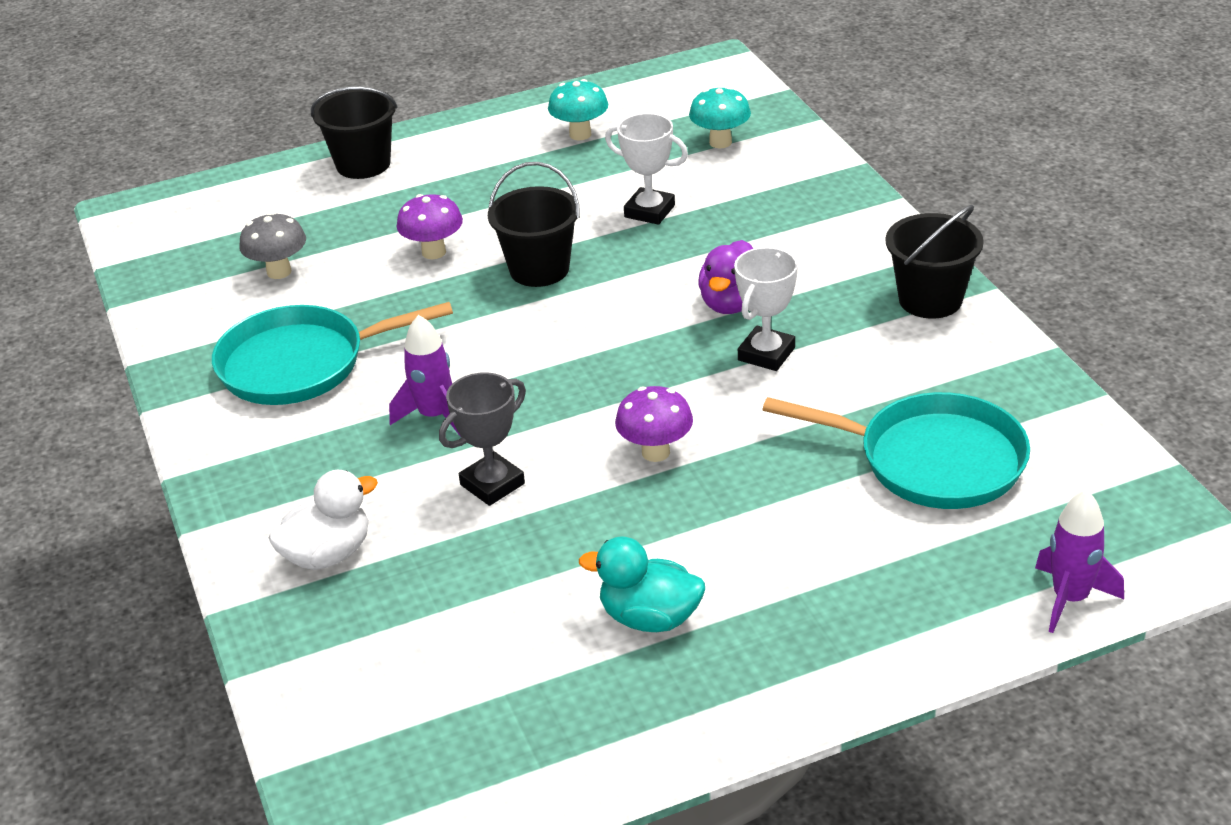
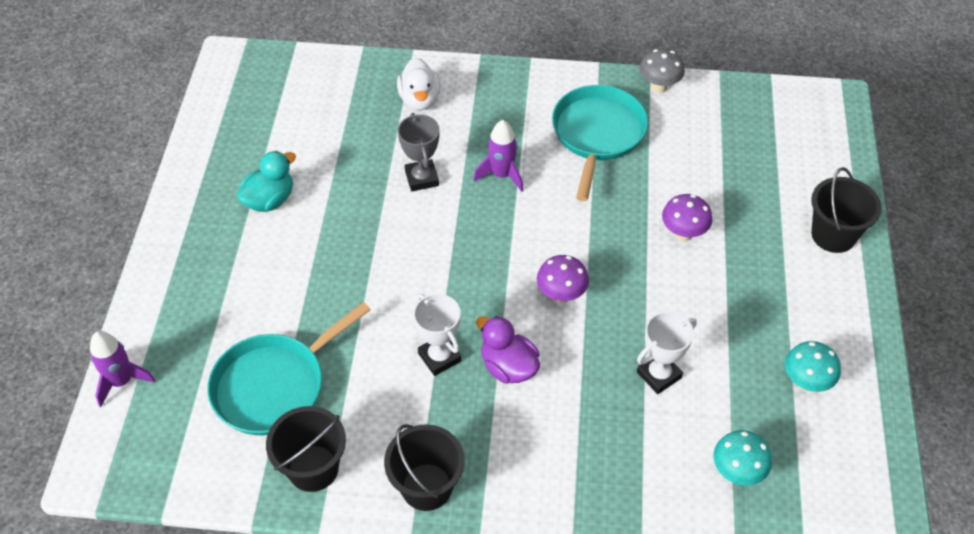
camera: 115 degrees right, 15 degrees up
(279, 272) = (710, 152): grey mushroom -> grey mushroom (659, 87)
(539, 269) = (623, 280): black bucket -> black bucket (313, 468)
(655, 452) = (390, 258): purple mushroom -> purple mushroom (561, 295)

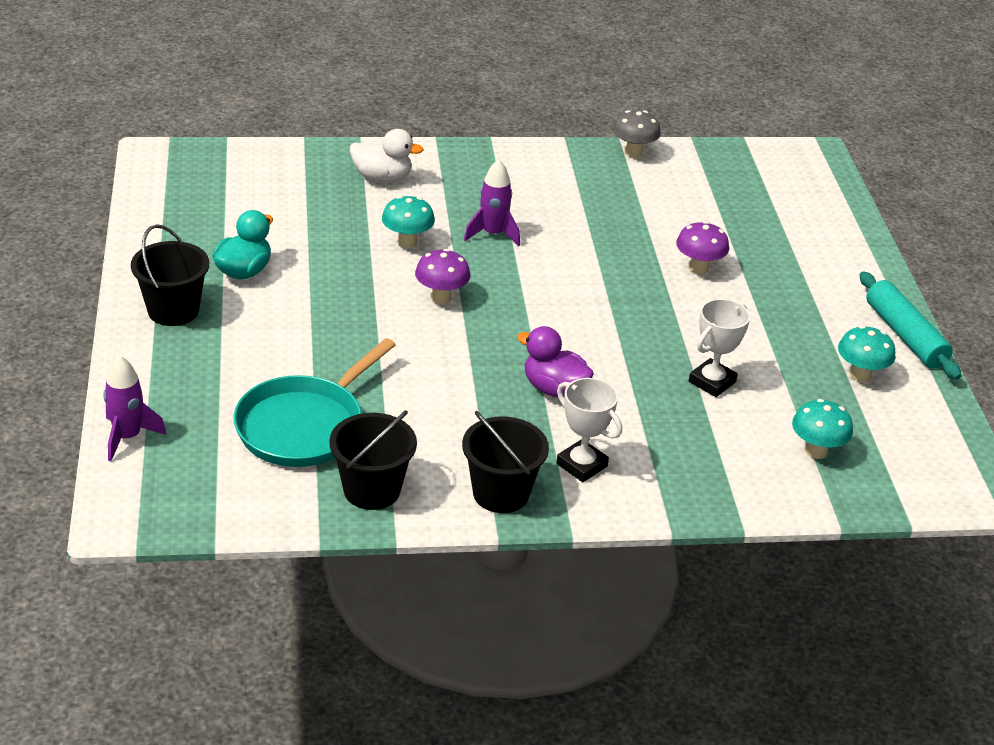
camera: 15 degrees left, 15 degrees down
(419, 99) = (382, 177): white duck -> white duck turned 60 degrees counterclockwise
(422, 178) = (407, 242): grey trophy -> turquoise mushroom
(439, 357) = (477, 387): white trophy -> white trophy (581, 465)
(561, 295) = (589, 326): purple mushroom -> purple mushroom (441, 297)
(597, 134) = (583, 195): turquoise pan -> none
(833, 235) = (848, 259): black bucket -> black bucket (173, 310)
(864, 337) = (905, 335): none -> turquoise rolling pin

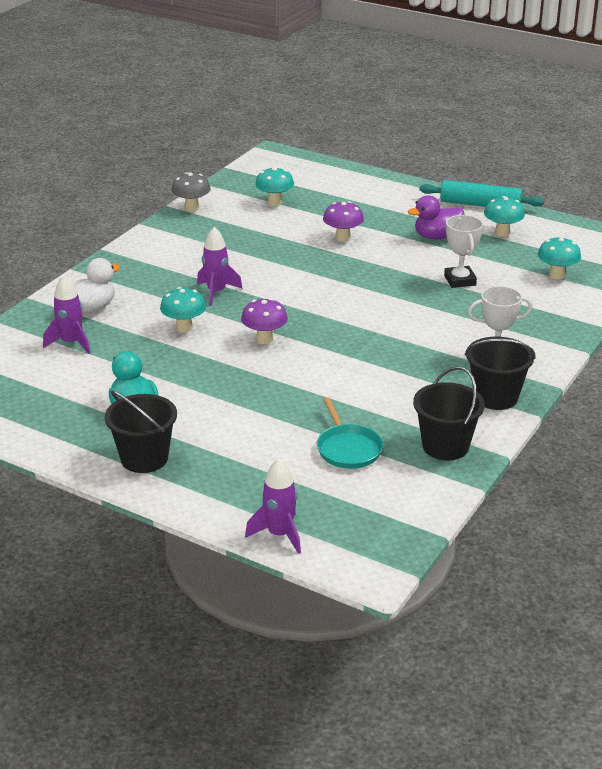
camera: 50 degrees left, 5 degrees down
(304, 426) = (348, 448): turquoise pan -> turquoise pan, size x0.61
(312, 192) = (71, 343): none -> purple rocket
(554, 389) = (409, 336): purple duck -> purple duck (436, 236)
(713, 196) = (274, 202): none -> turquoise mushroom

